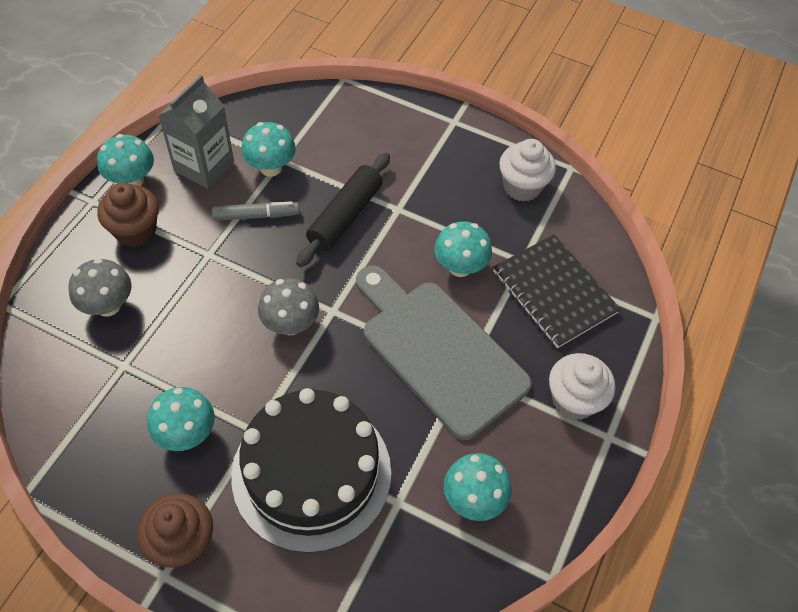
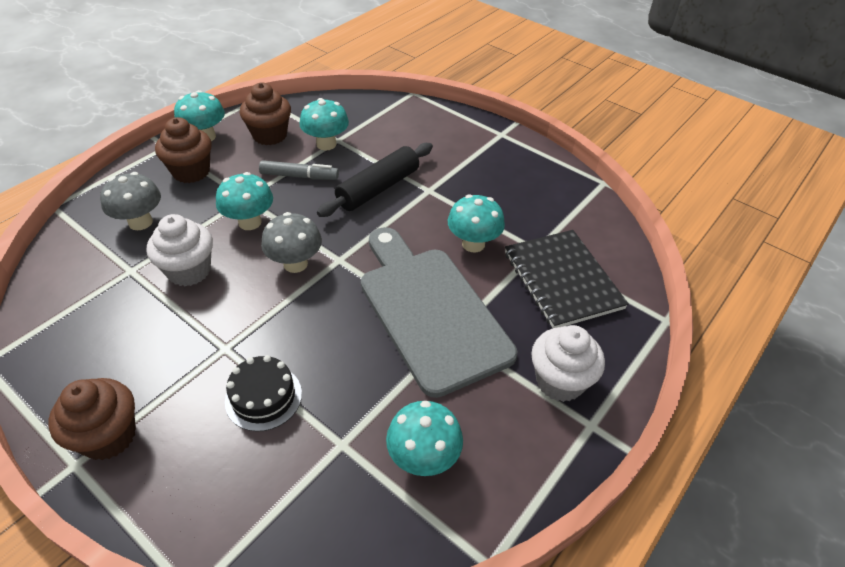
camera: 15 degrees right, 10 degrees down
(187, 434) = (159, 338): turquoise mushroom -> turquoise mushroom (250, 222)
(204, 166) = (270, 135): grey carton -> brown cupcake
(311, 473) = (263, 397): black cake -> black cake, size x0.45
(522, 187) = (551, 190): white cupcake -> white cupcake (189, 271)

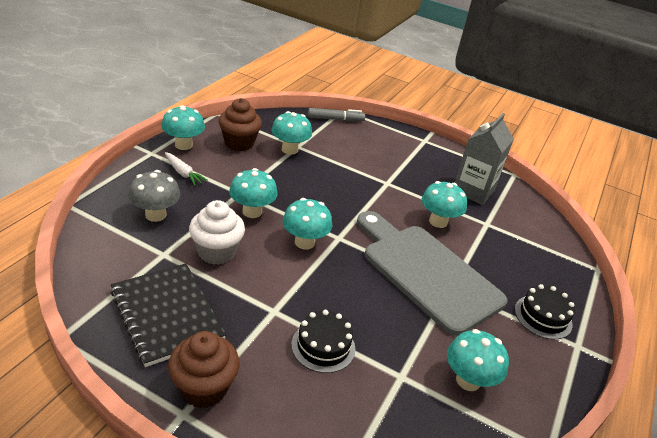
camera: 15 degrees left, 10 degrees down
(191, 172) = (183, 173): brown cupcake -> white carrot
(295, 264) = (304, 242): grey mushroom -> turquoise mushroom
(299, 176) = (278, 175): grey marker -> grey marker (335, 119)
(378, 188) = (346, 182): black rolling pin -> none
(537, 204) = (473, 191): none -> grey carton
(559, 381) = (543, 317): white cupcake -> black cake
(562, 280) = (514, 245): black notebook -> black notebook (167, 315)

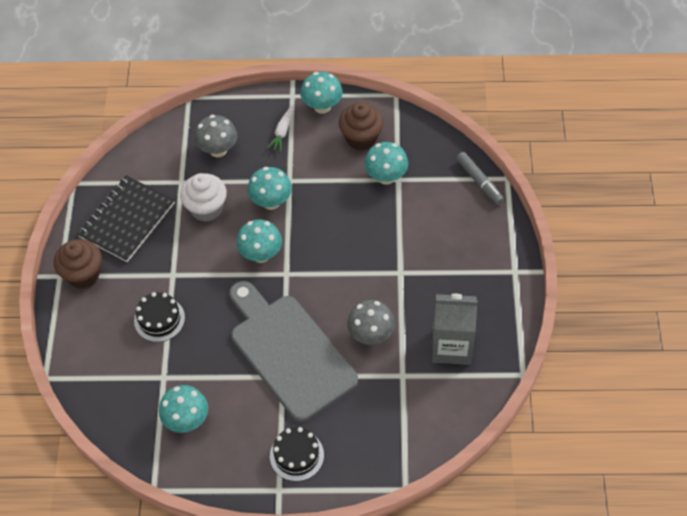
camera: 70 degrees right, 20 degrees up
(426, 273) = (289, 352): grey cutting board -> grey cutting board turned 60 degrees counterclockwise
(438, 221) = (371, 335): turquoise mushroom -> grey mushroom

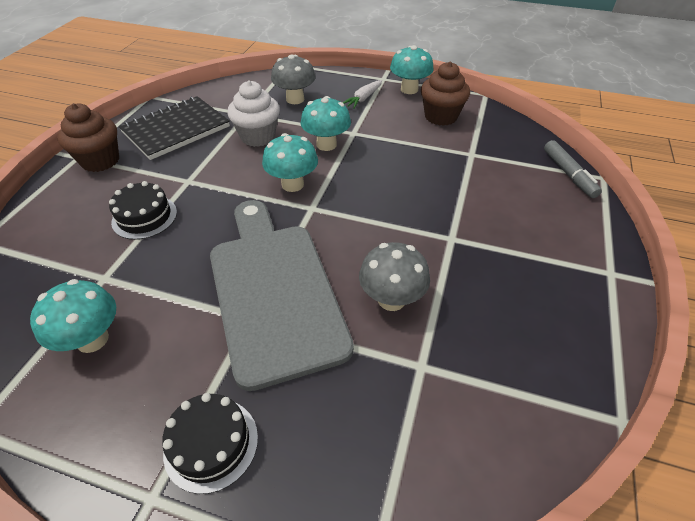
camera: 15 degrees right, 10 degrees down
(386, 177) = (458, 149): turquoise mushroom -> none
(452, 346) = (506, 345): grey carton -> none

